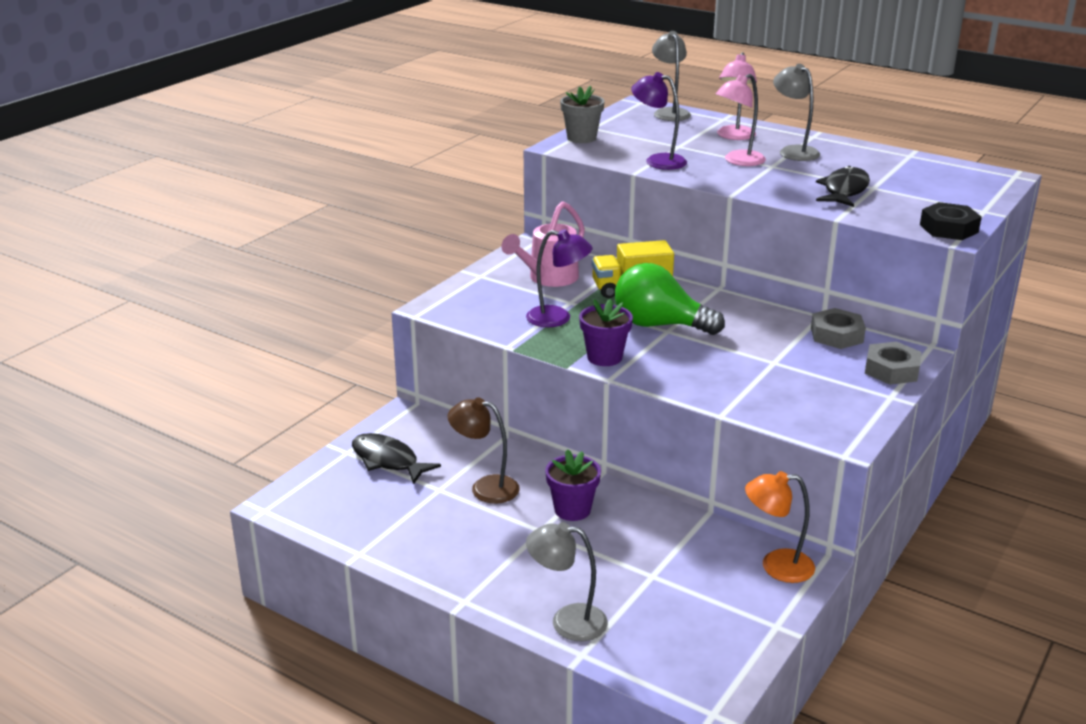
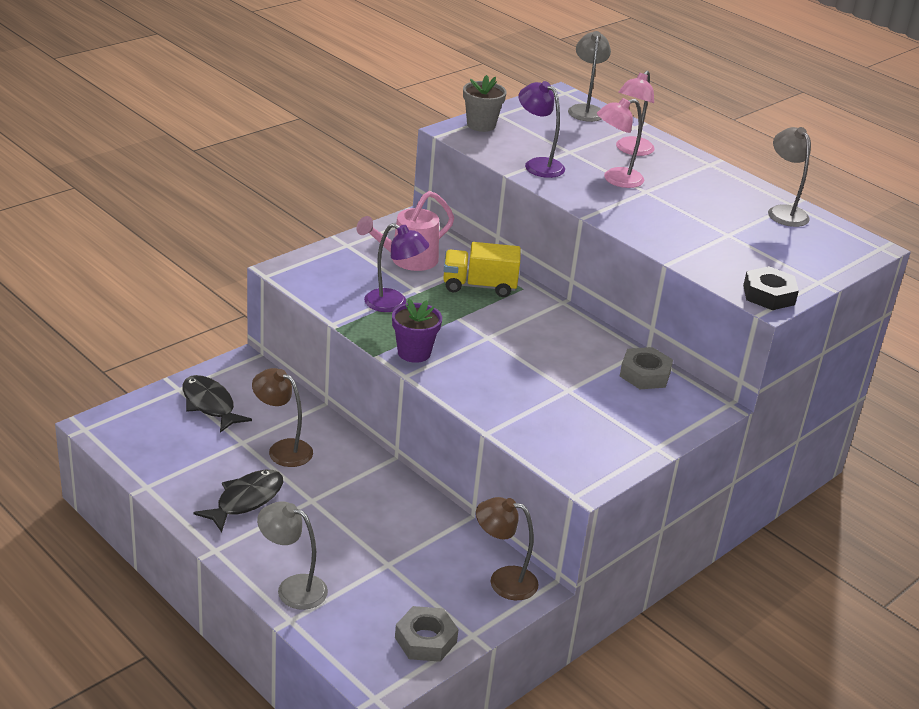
camera: 10 degrees right, 5 degrees up
(572, 510) = (349, 487): purple flower pot -> none
(659, 325) = (483, 330): green light bulb -> none
(776, 566) = (503, 581): orange lamp -> brown lamp
(793, 151) = (678, 178): grey lamp -> grey lamp (783, 212)
(844, 190) = (697, 232): black fish -> black fish (246, 500)
(891, 370) = (674, 421): grey nut -> grey nut (425, 640)

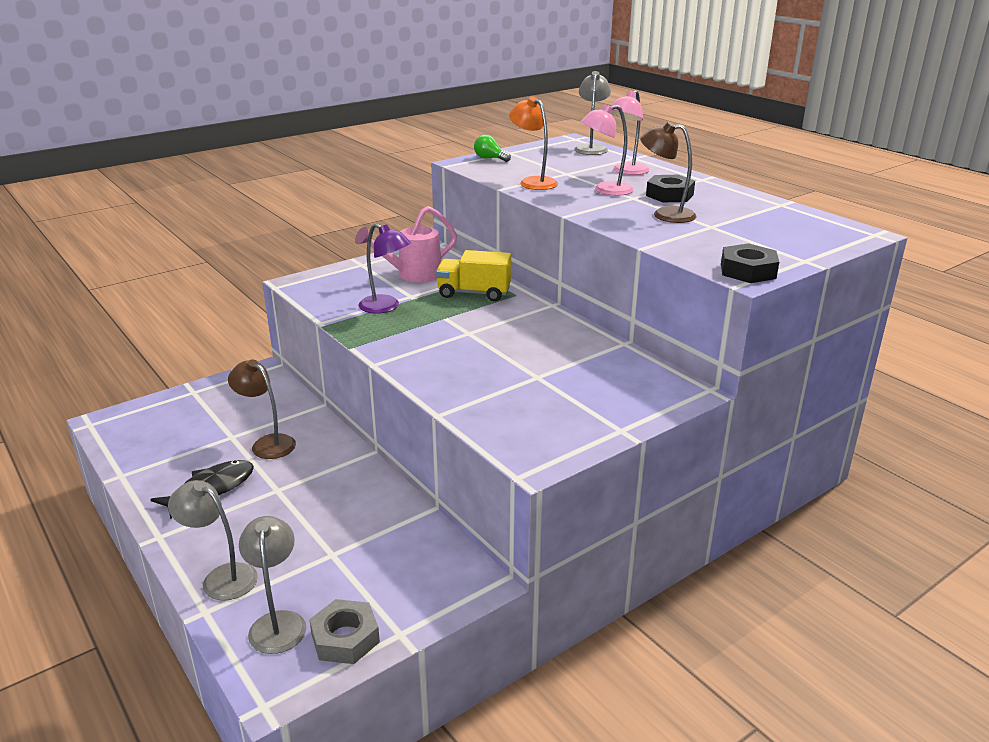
camera: 10 degrees right, 5 degrees down
(210, 405) = (215, 405): black fish -> none
(414, 353) = (390, 345): purple flower pot -> none
(481, 125) = (490, 159): grey flower pot -> green light bulb
(503, 581) = (451, 574): brown lamp -> brown lamp (665, 214)
(538, 165) = (533, 182): purple lamp -> orange lamp
(645, 374) = (622, 363): grey nut -> none
(681, 188) = (669, 195): none -> black nut
(783, 212) = (772, 210): grey lamp -> grey lamp (278, 622)

